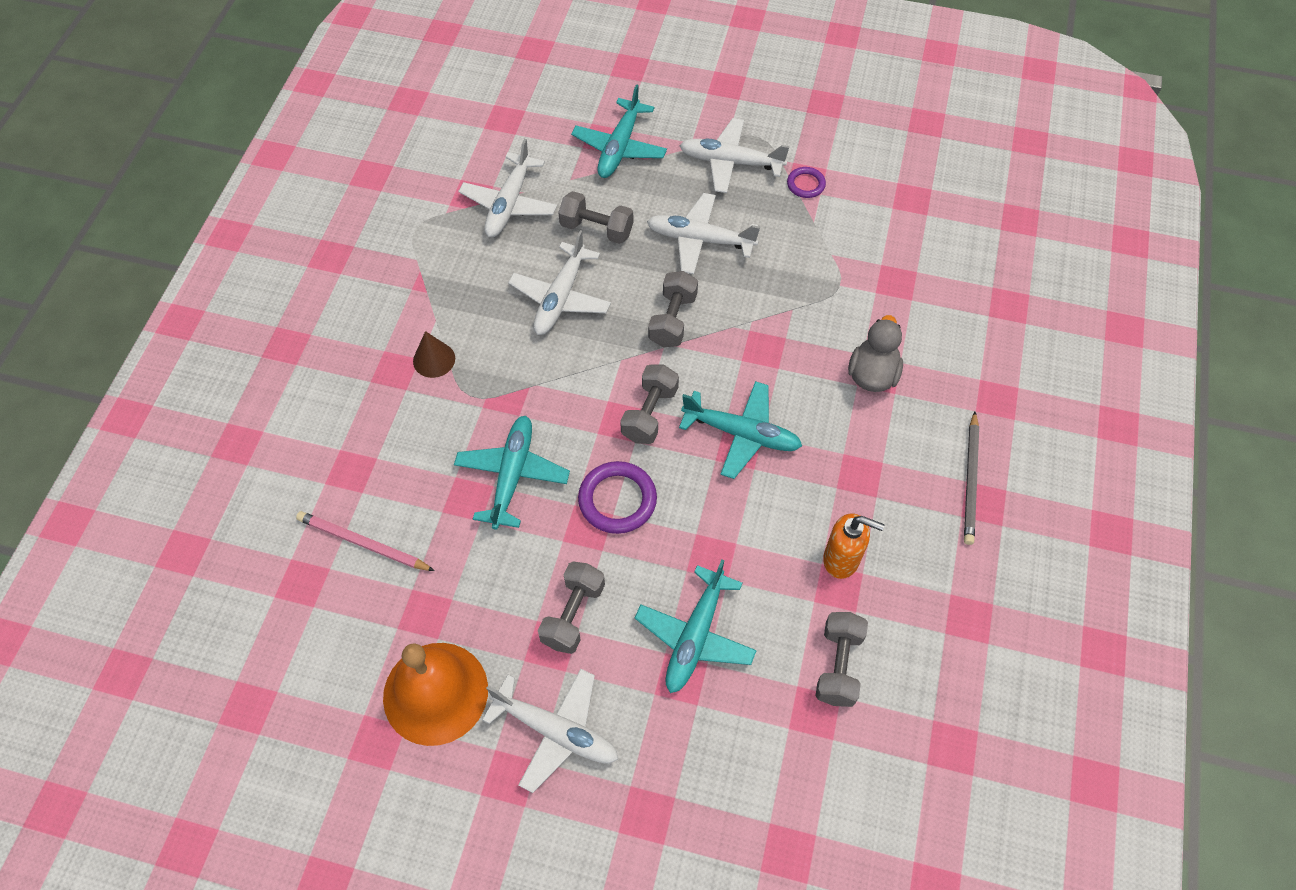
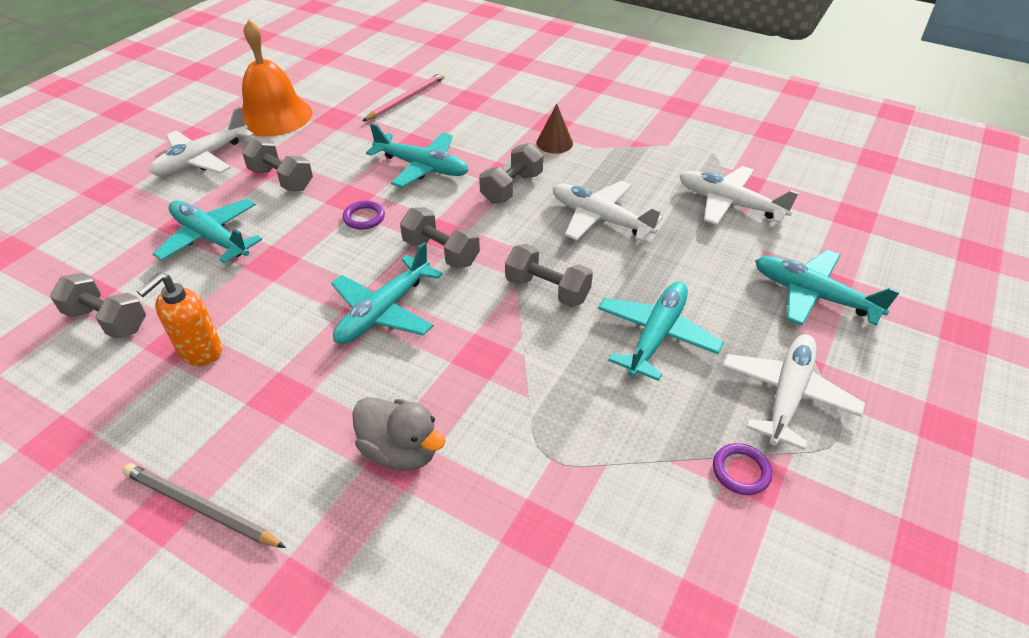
camera: 105 degrees right, 15 degrees down
(596, 229) = (686, 257): grey dumbbell -> grey dumbbell (511, 188)
(617, 500) = (364, 217): purple ring -> purple ring, size x0.58
(700, 240) = (656, 336): white plane -> turquoise plane

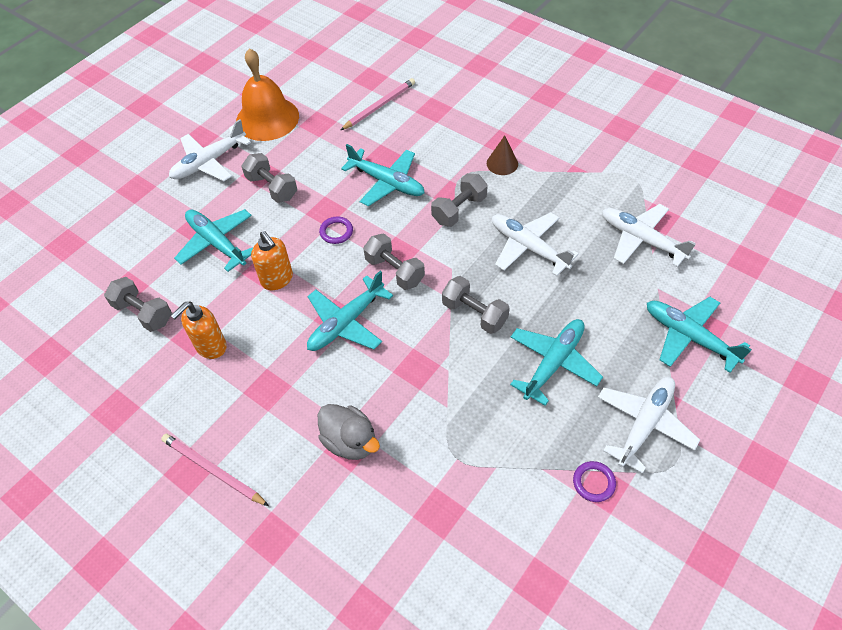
camera: 10 degrees right, 10 degrees up
(200, 508) = (213, 470): grey pencil -> pink pencil
(290, 271) = (277, 279): none -> orange soap dispenser

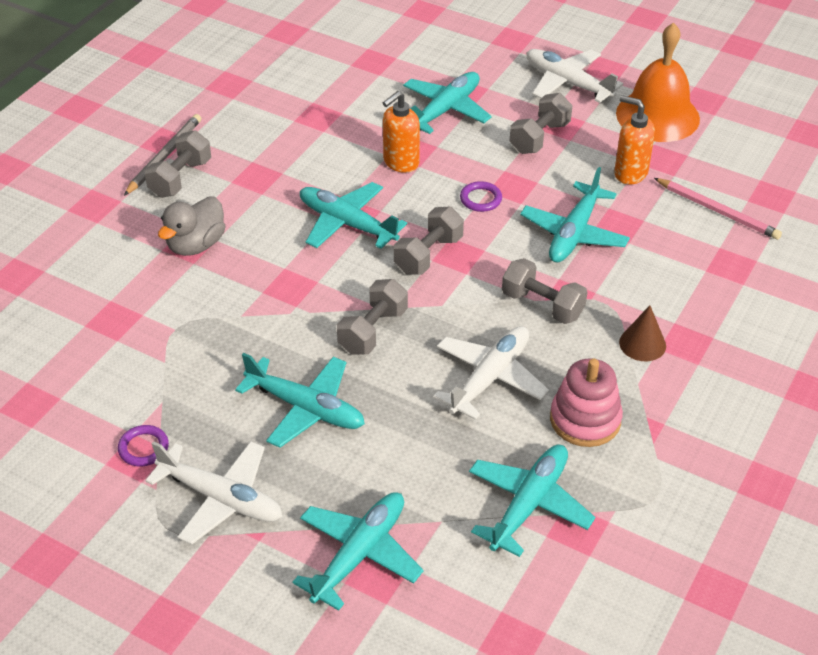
camera: 80 degrees right, 10 degrees down
(143, 313) = (343, 78): grey dumbbell -> grey dumbbell (180, 178)
(210, 346) = (306, 130): orange soap dispenser -> orange soap dispenser (630, 173)
(213, 470) = (164, 156): pink pencil -> grey pencil
(569, 202) = (585, 420): none -> pink stacking toy
(641, 240) = (529, 504): white plane -> turquoise plane

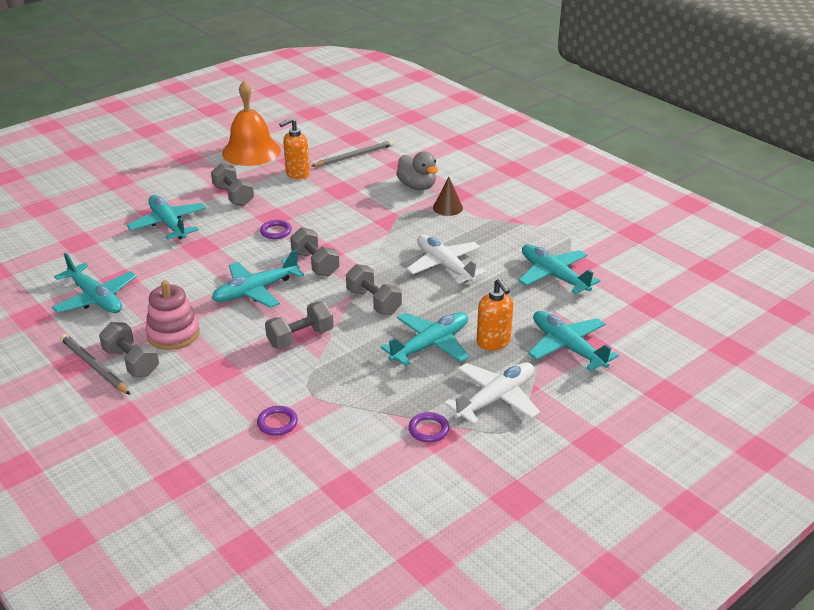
camera: 70 degrees left, 10 degrees down
(118, 318) = (277, 423): none -> purple ring
(196, 245) = (221, 367): grey duck -> grey duck (417, 186)
(400, 163) = (209, 254): orange soap dispenser -> orange soap dispenser (493, 342)
(542, 305) = (393, 232): grey dumbbell -> grey dumbbell (300, 338)
(568, 83) = (187, 172): white plane -> none
(574, 233) = (336, 206): turquoise plane -> turquoise plane (95, 298)
(585, 420) = (497, 241): pink stacking toy -> pink stacking toy (173, 334)
(718, 211) = (354, 156): pink pencil -> grey pencil

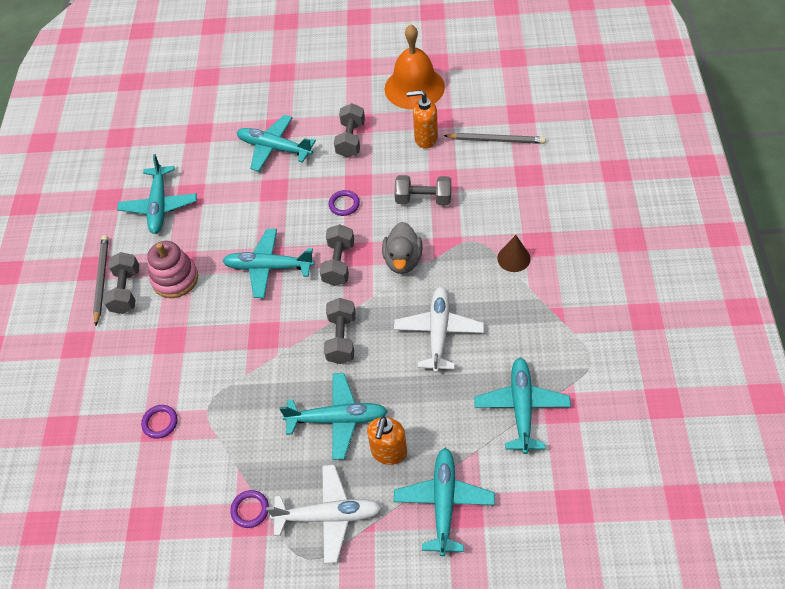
camera: 45 degrees right, 20 degrees up
(168, 224) = (274, 148): turquoise plane -> turquoise plane turned 75 degrees counterclockwise
(300, 338) = (253, 343): grey dumbbell -> grey dumbbell (423, 199)
(417, 186) = (513, 213): grey duck -> grey duck (403, 260)

